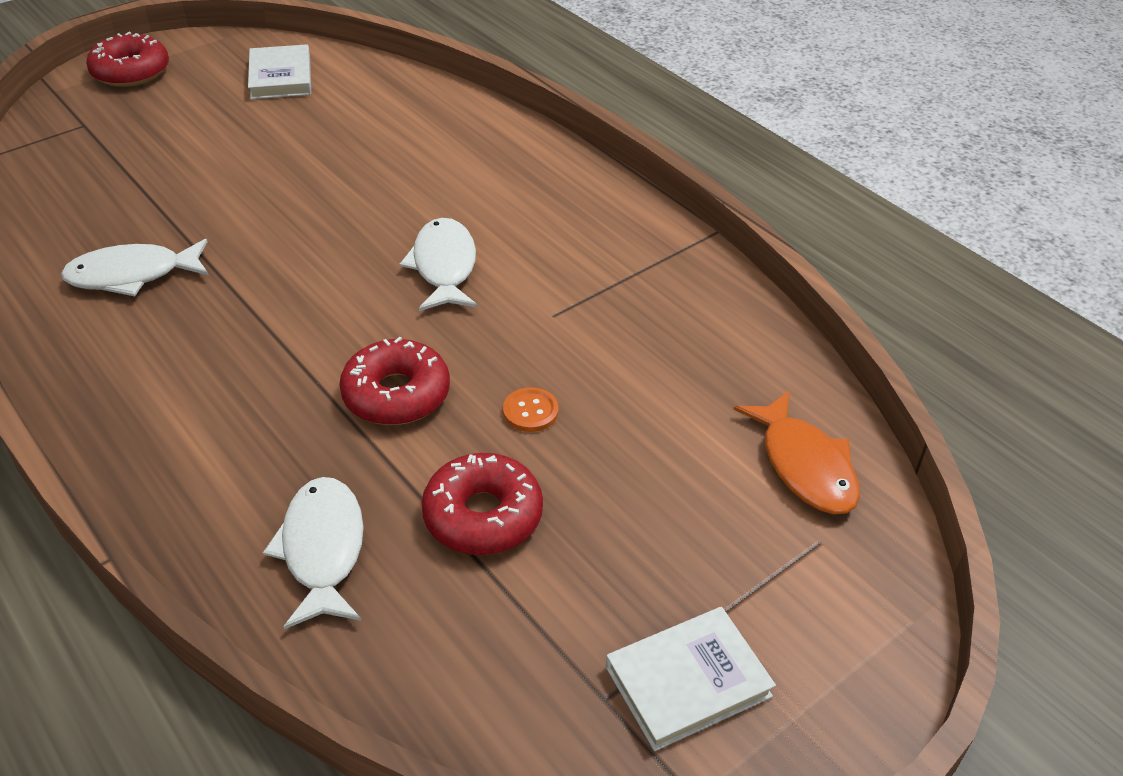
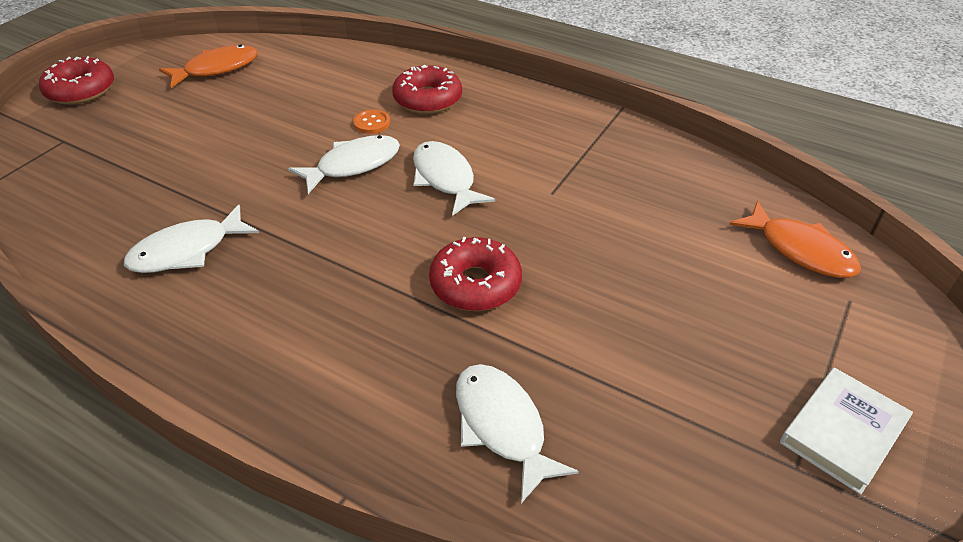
camera: 20 degrees left, 0 degrees up
(281, 77) = (216, 69): white book -> orange fish
(354, 225) = (353, 165): none -> white fish
(483, 515) = (607, 357): red donut -> red donut (427, 99)
(530, 411) = (586, 267): orange button -> orange button (372, 123)

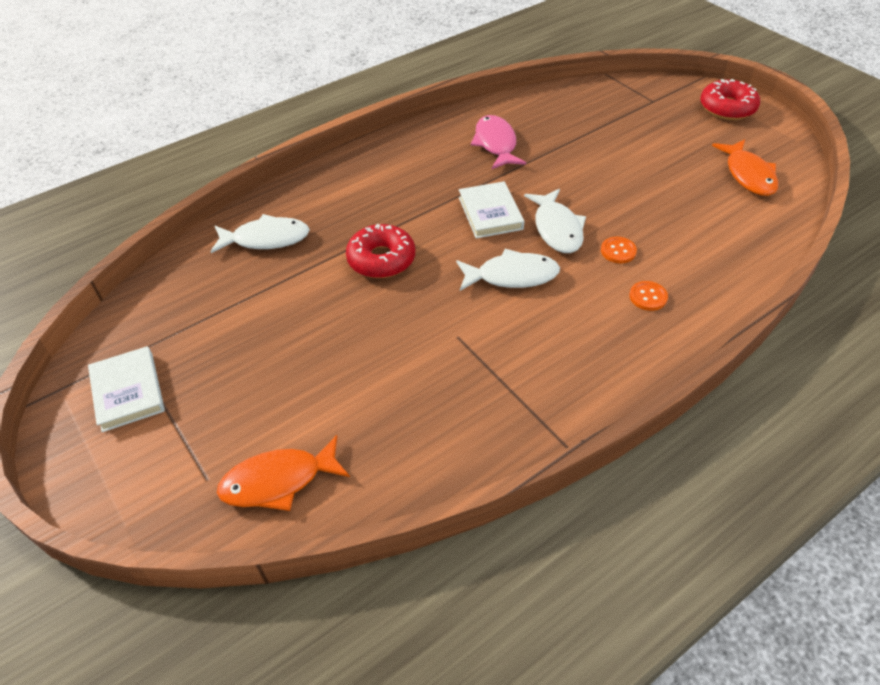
camera: 115 degrees right, 5 degrees up
(187, 250) = (496, 144): white fish -> pink fish
(346, 218) = (490, 213): none -> white book
(427, 99) = (648, 297): red donut -> orange button

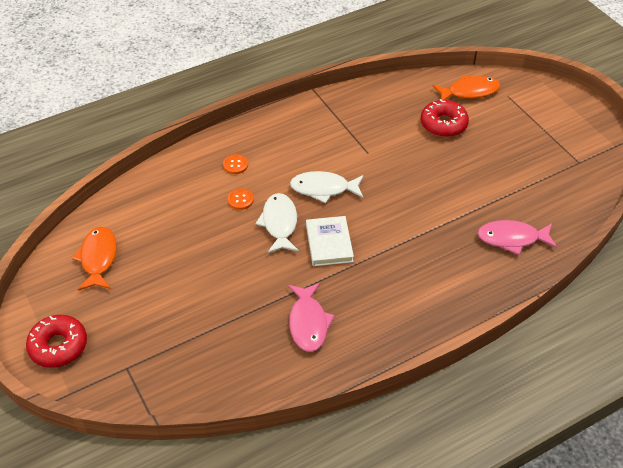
camera: 175 degrees left, 0 degrees up
(128, 391) = (571, 140): white book -> none
(266, 239) = (512, 239): white fish -> pink fish
(381, 259) = (418, 211): red donut -> red donut (443, 124)

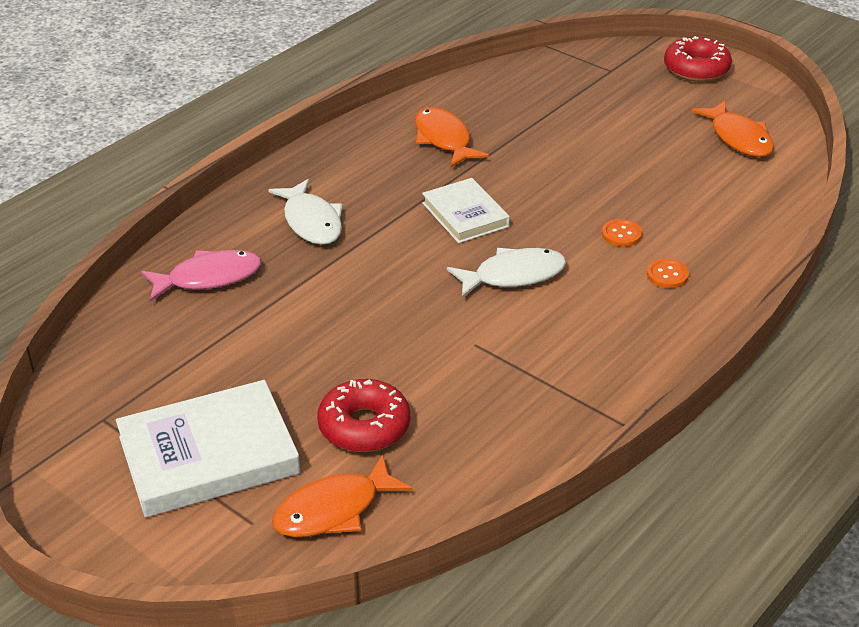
camera: 160 degrees right, 10 degrees down
(279, 223) = (546, 221): white fish -> white fish (311, 221)
(308, 323) = (444, 139): pink fish -> orange fish
(524, 129) = (208, 455): none -> white book

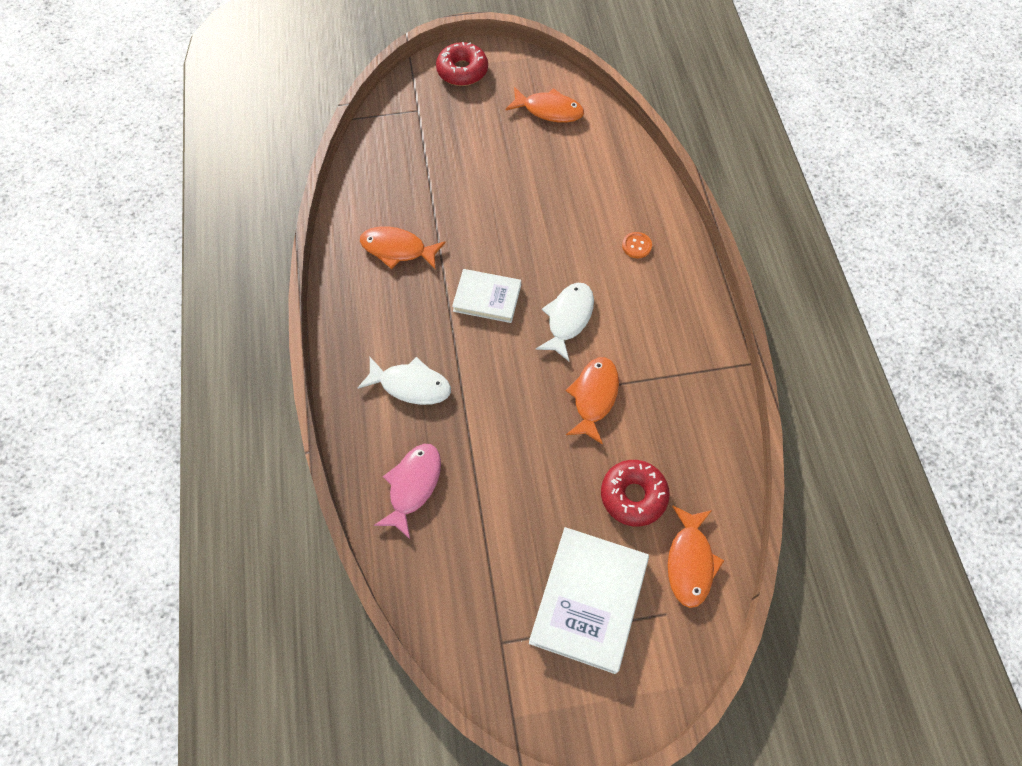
camera: 50 degrees left, 25 degrees up
(445, 339) = (594, 397): none -> orange fish
(621, 234) = (581, 237): orange button -> none

